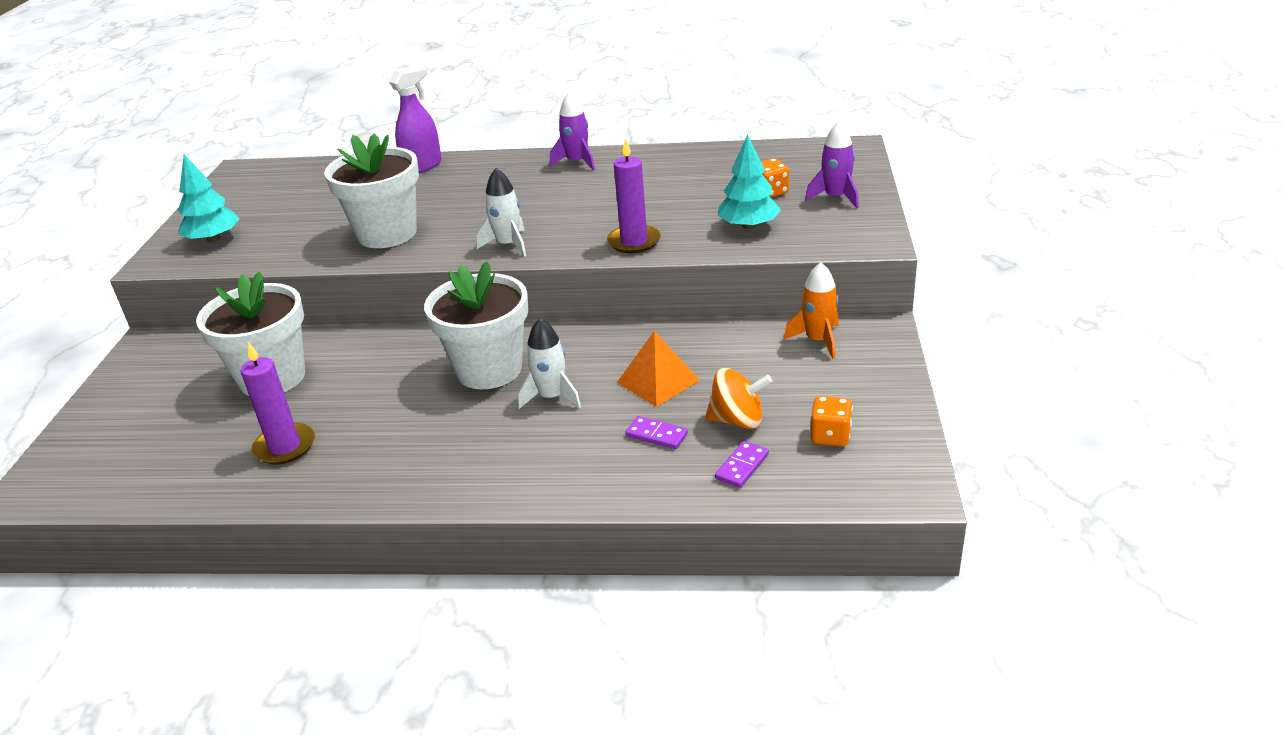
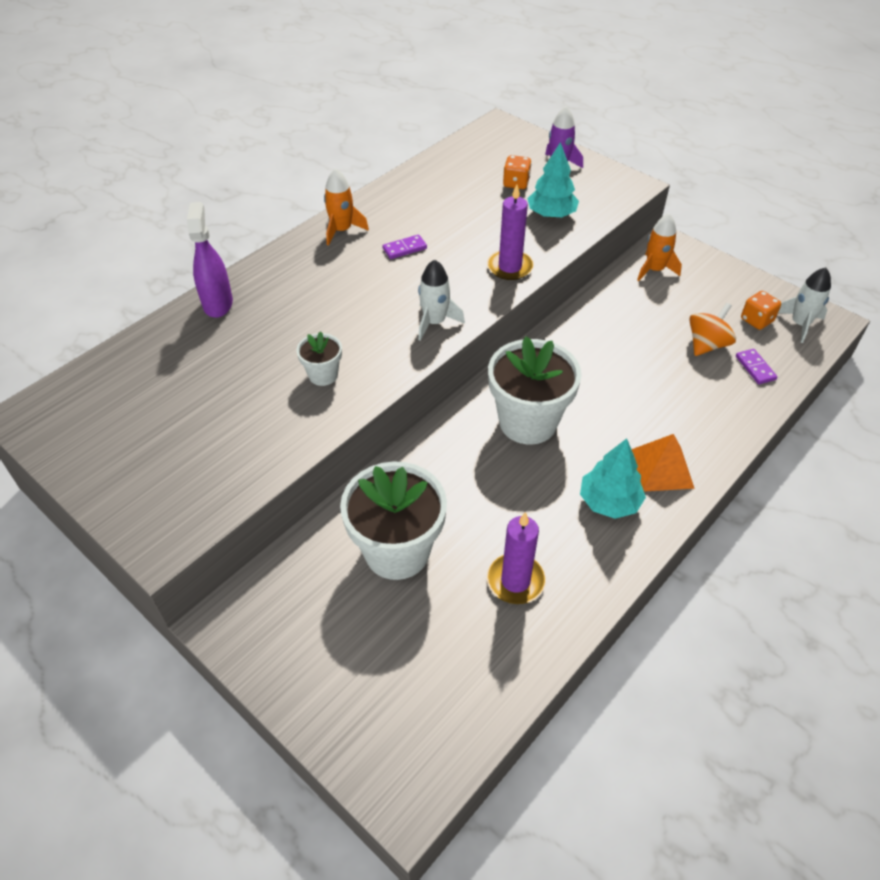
camera: 55 degrees left, 15 degrees up
(213, 239) = (169, 487): turquoise tree -> turquoise tree (609, 502)
(387, 234) = (323, 375): white flower pot -> white flower pot, size x0.48
(551, 397) = (597, 408): white rocket -> white rocket (800, 324)
(577, 162) = (342, 230): purple rocket -> orange rocket
(656, 435) = (690, 384): purple domino -> purple domino (404, 248)
(658, 381) = (629, 353): orange pyramid -> orange pyramid (661, 468)

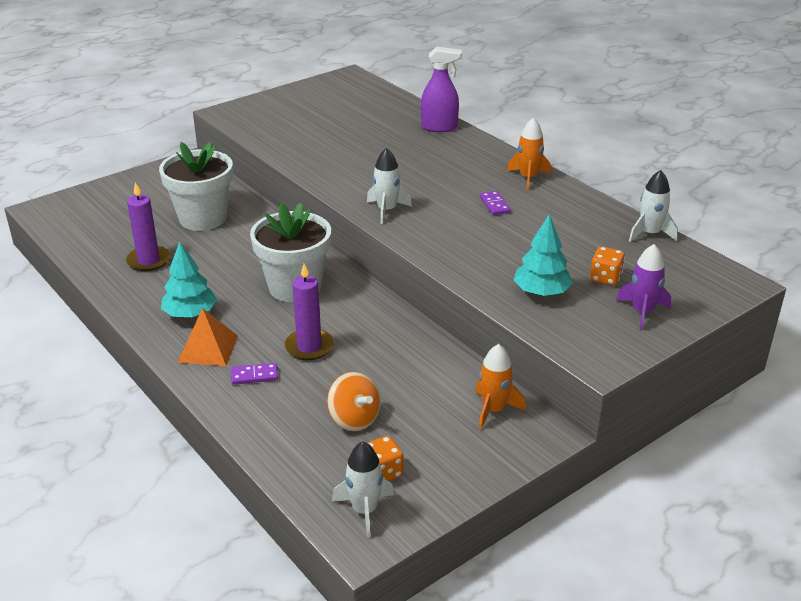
camera: 100 degrees right, 15 degrees down
(323, 375) = (343, 162): white flower pot -> none
(435, 161) = (649, 234): none -> white rocket
(510, 267) = (454, 255): purple candle -> purple candle (309, 347)
(755, 368) = (306, 447): purple domino -> purple domino (254, 376)

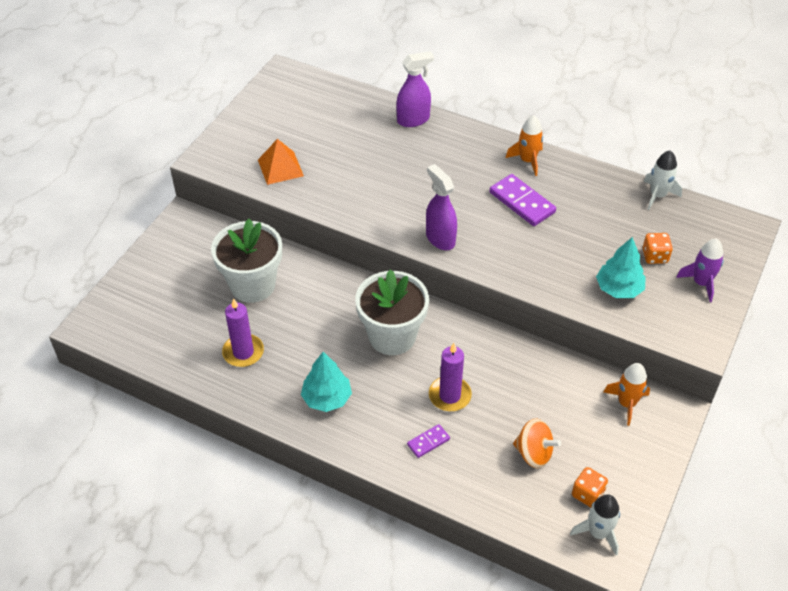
camera: 25 degrees left, 15 degrees up
(208, 349) = (370, 429): orange pyramid -> orange pyramid (280, 167)
(387, 210) = (440, 238): white rocket -> purple spray bottle
(495, 205) = (522, 202): purple domino -> purple domino, size x1.84

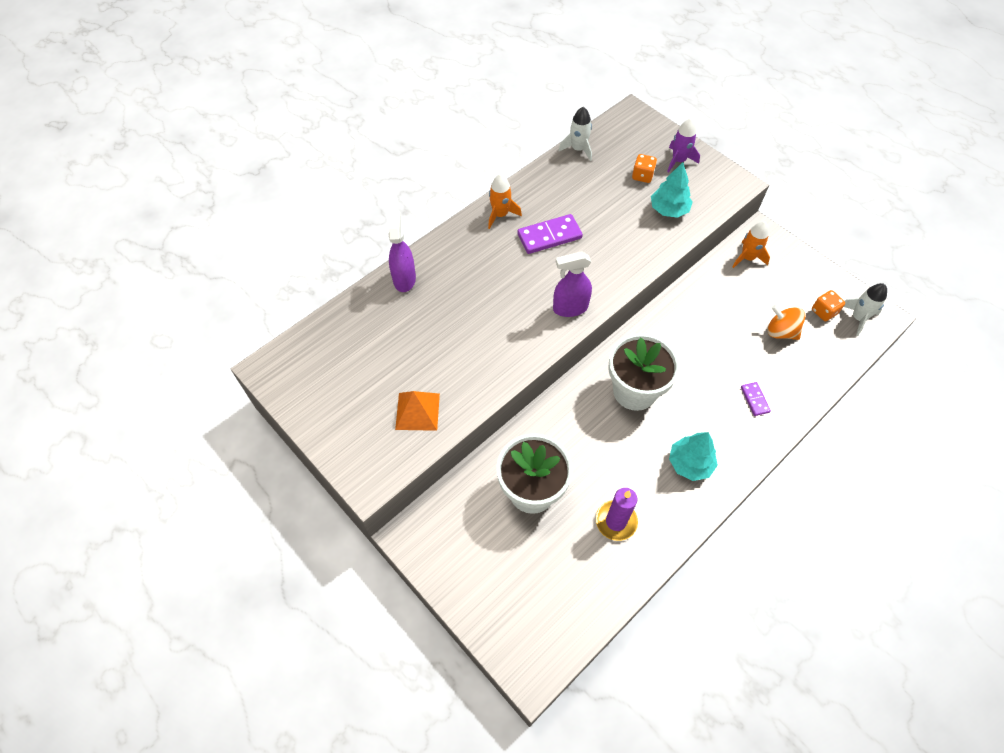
camera: 70 degrees left, 10 degrees up
(449, 395) = (711, 369): purple candle -> none
(534, 453) = (781, 332): orange spinning top -> orange spinning top turned 105 degrees counterclockwise

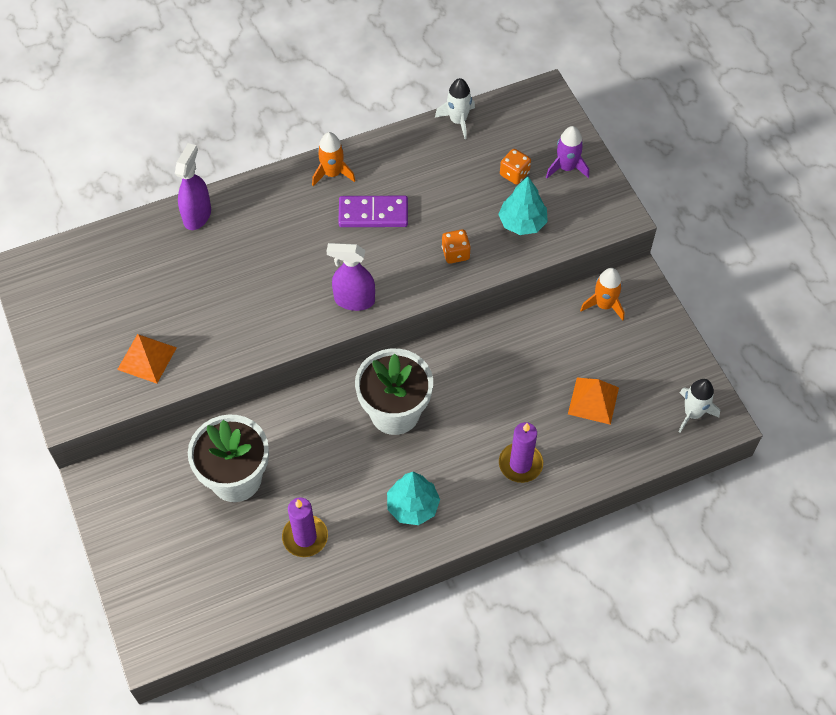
camera: 20 degrees right, 0 degrees up
(755, 399) = (520, 464): purple domino -> purple candle
(781, 332) = (593, 400): orange spinning top -> orange pyramid
(824, 312) = (656, 394): orange dice -> orange dice (455, 253)

